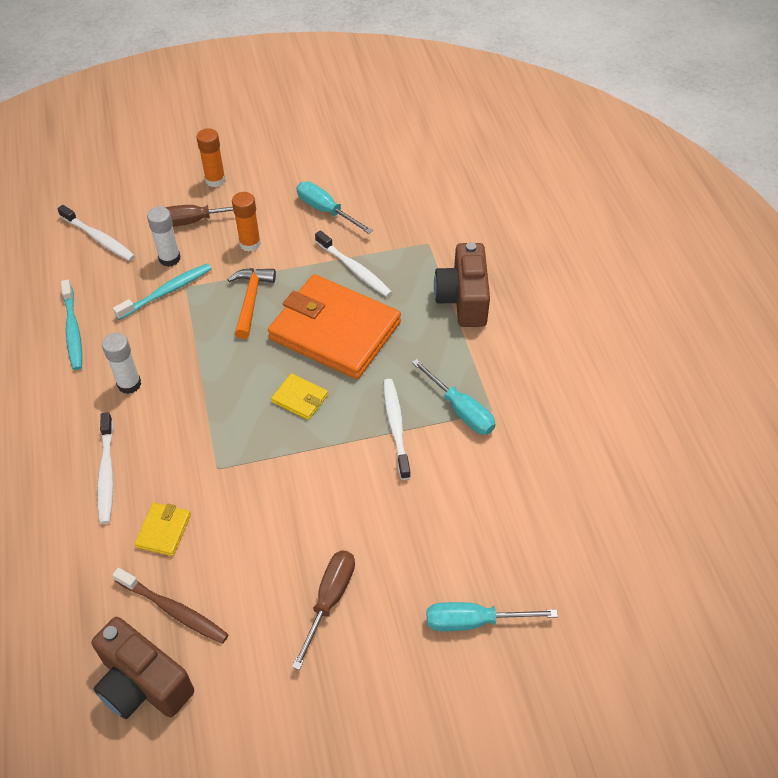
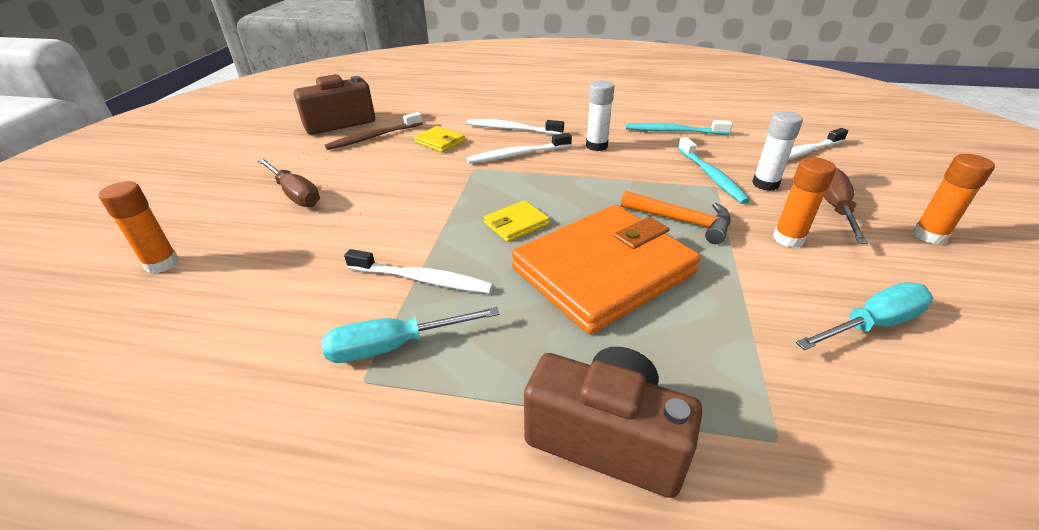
camera: 115 degrees right, 15 degrees down
(354, 269) = (720, 319): white toothbrush -> white toothbrush (517, 155)
(473, 621) = (162, 264): turquoise screwdriver -> orange glue stick

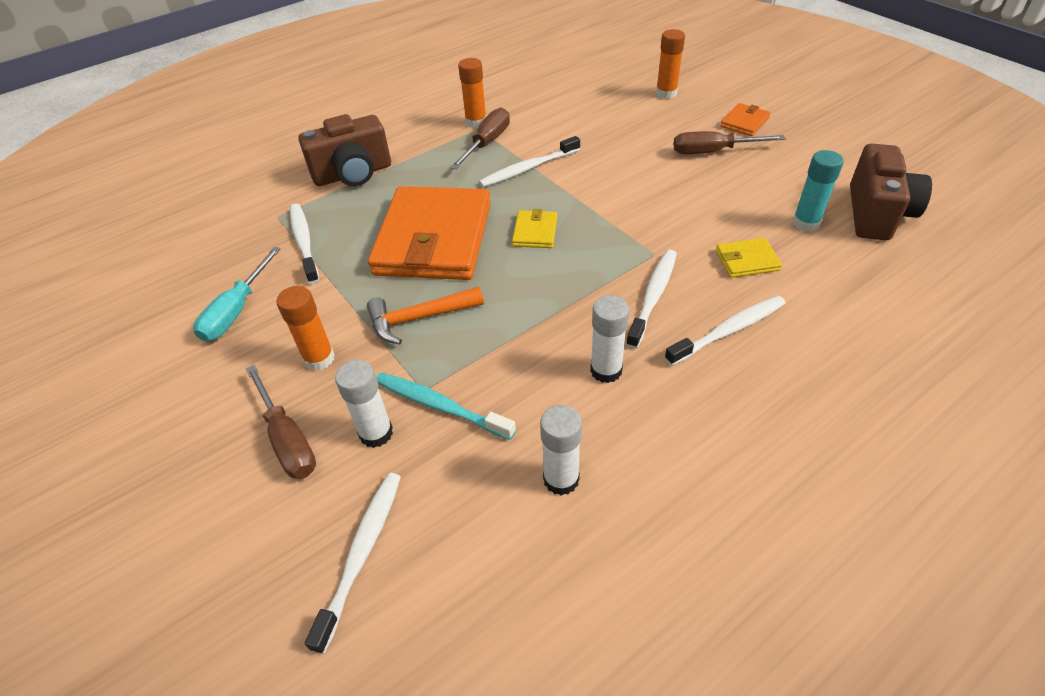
camera: 135 degrees right, 10 degrees up
(221, 197) = (744, 122): none -> orange wallet
(373, 137) = (806, 223): brown toothbrush -> turquoise glue stick
(394, 346) = (487, 142): turquoise screwdriver -> brown screwdriver
(673, 131) = (561, 479): turquoise toothbrush -> white glue stick
(752, 361) = (304, 242): none -> white toothbrush
(929, 235) = (186, 456): orange glue stick -> orange glue stick (476, 122)

